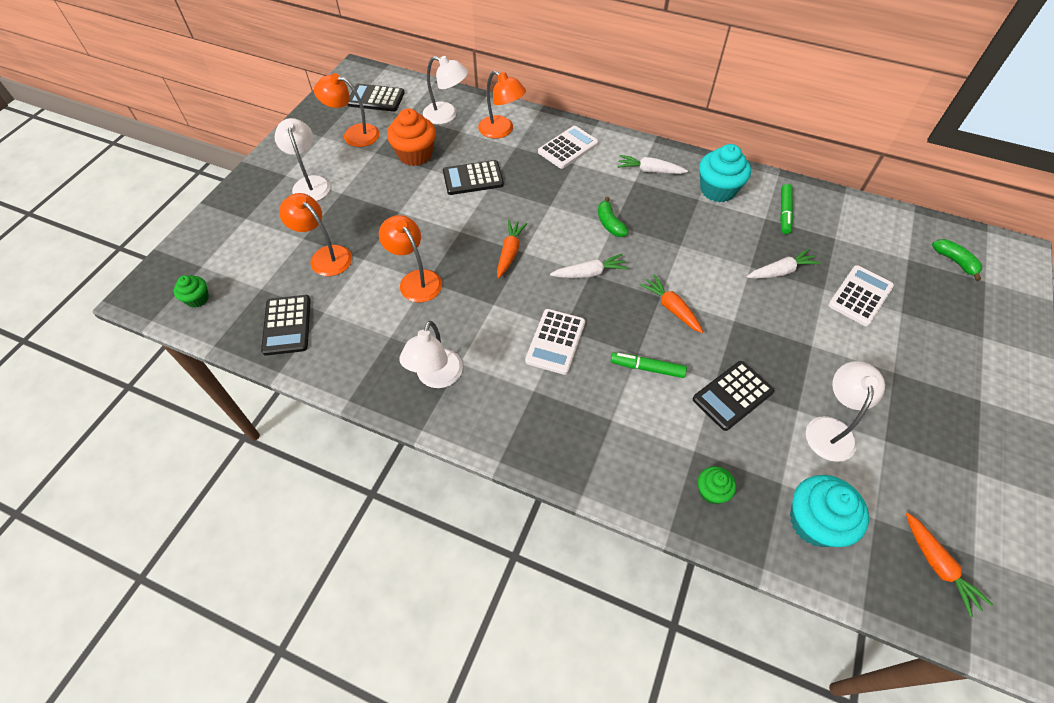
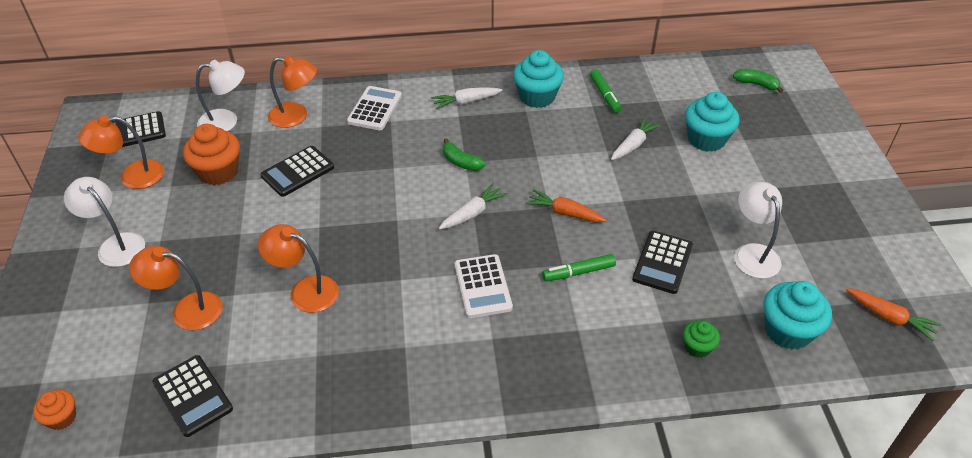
camera: 30 degrees left, 10 degrees down
(197, 299) = (62, 418): green cupcake -> orange cupcake
(436, 377) = (391, 371): white lamp -> none
(510, 252) = (384, 225): orange carrot -> none
(860, 296) = (706, 139): white calculator -> turquoise cupcake

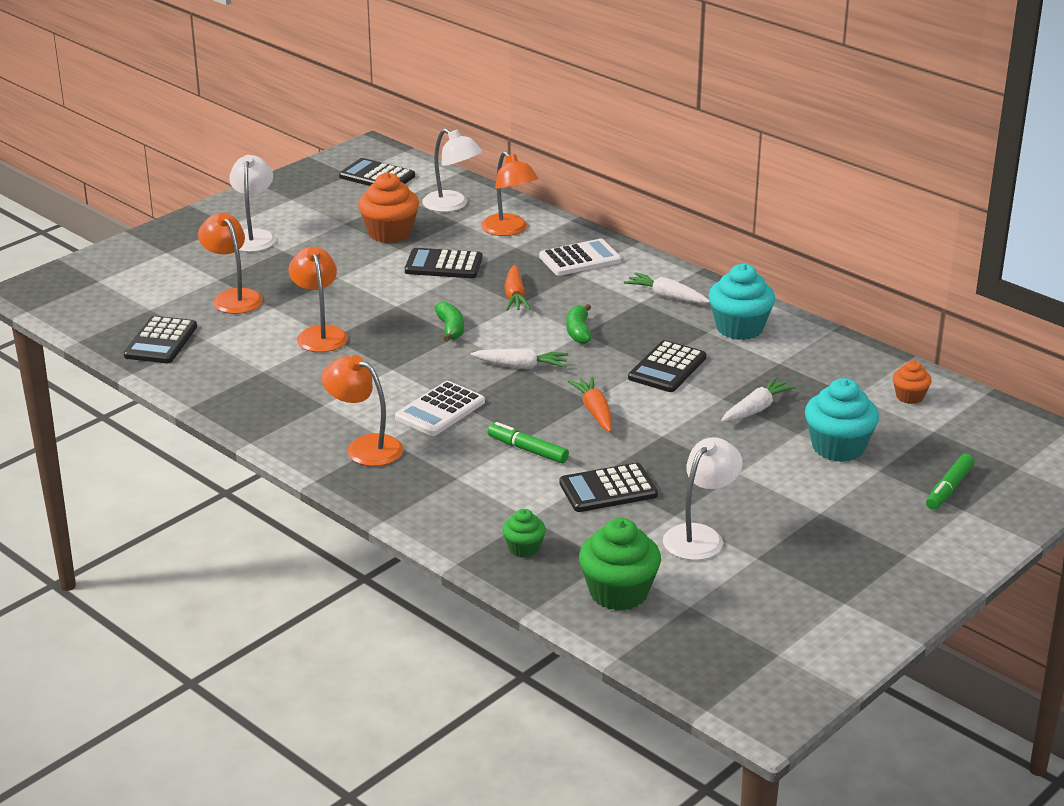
camera: 50 degrees right, 15 degrees down
(62, 418) = (81, 304): orange cupcake -> orange cupcake (909, 396)
(132, 176) = (330, 203): orange lamp -> orange lamp (365, 447)
(548, 151) = (667, 368): none -> black calculator
(604, 95) = (808, 363): green marker -> green marker (949, 488)
(633, 145) = (756, 409): white carrot -> white carrot turned 45 degrees counterclockwise
(756, 84) = (994, 444): green banana -> green banana (450, 328)
(787, 331) = (618, 593): turquoise cupcake -> green cupcake
(889, 318) = (728, 651): orange carrot -> orange carrot (515, 296)

